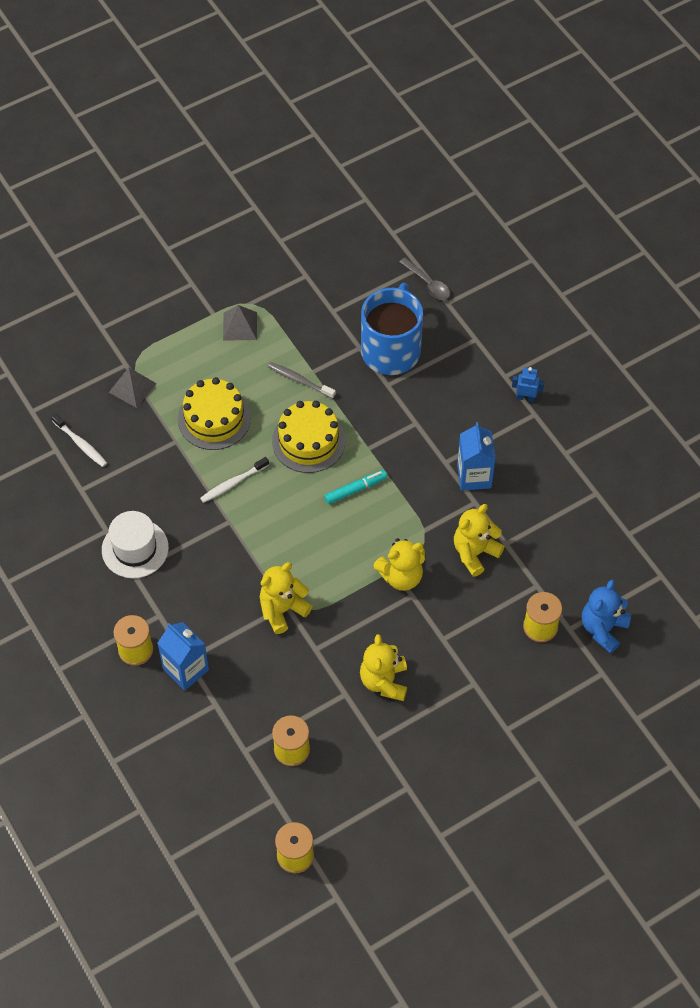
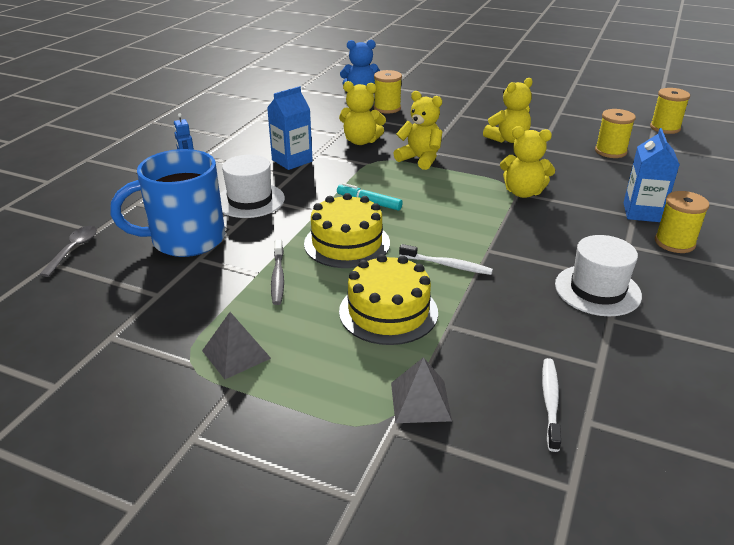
camera: 125 degrees left, 25 degrees down
(422, 412) = (250, 200): none -> white hat

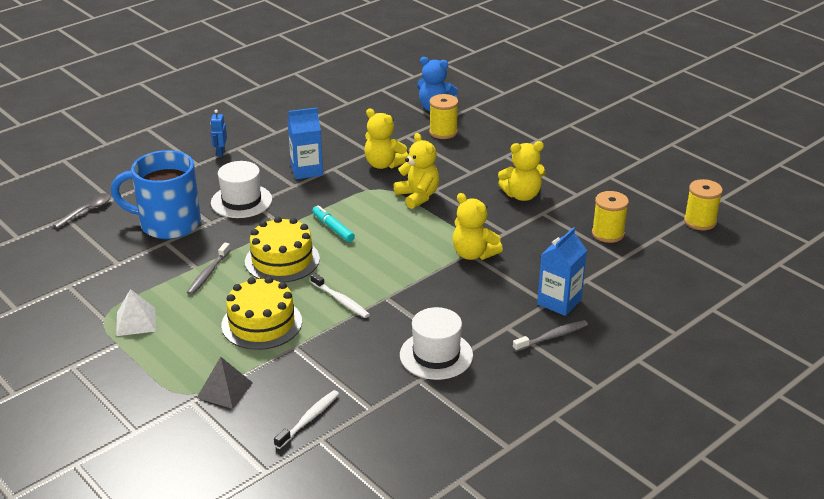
camera: 25 degrees right, 0 degrees up
(236, 354) = (136, 321): grey pyramid -> white pyramid
(674, 243) = (552, 337): yellow spool -> grey toothbrush

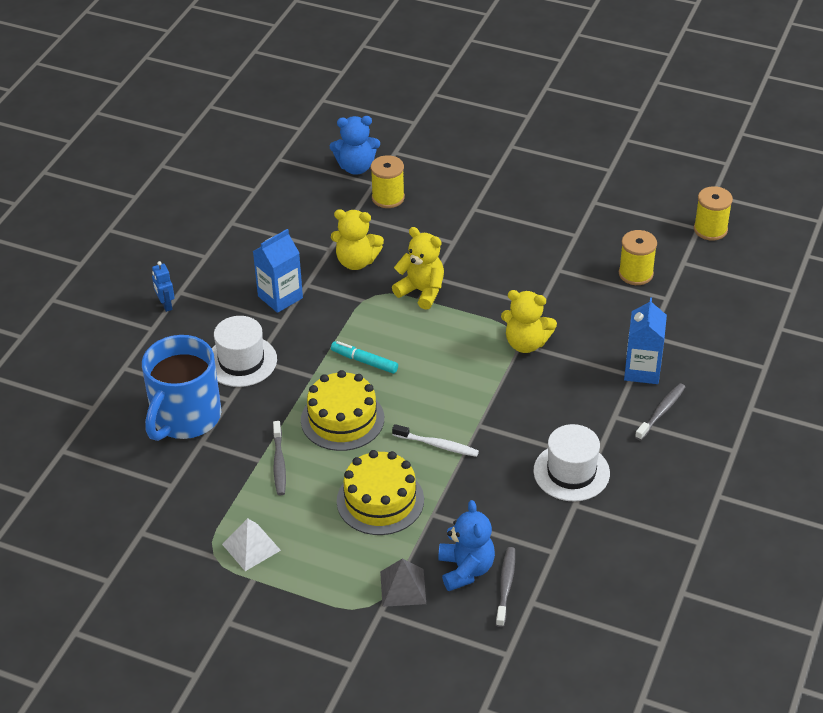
camera: 25 degrees left, 10 degrees up
(87, 211) = (79, 433): grey spoon -> none
(168, 224) = (185, 418): blue mug -> blue mug turned 45 degrees counterclockwise
(286, 395) = (466, 569): none -> blue teddy bear
(309, 419) = (505, 586): white toothbrush -> grey toothbrush
(522, 195) = (524, 254): yellow teddy bear -> none

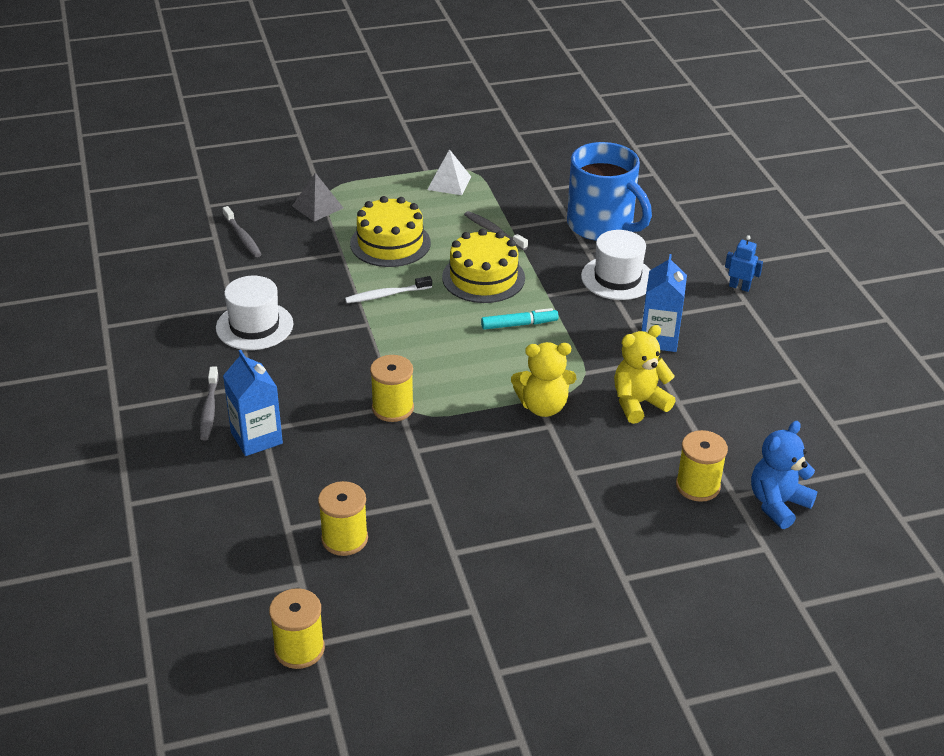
camera: 140 degrees right, 5 degrees down
(185, 418) = (602, 226): blue mug -> blue mug turned 150 degrees clockwise
(466, 569) = (282, 233): blue teddy bear -> none
(526, 343) = (392, 408): yellow teddy bear -> yellow spool

